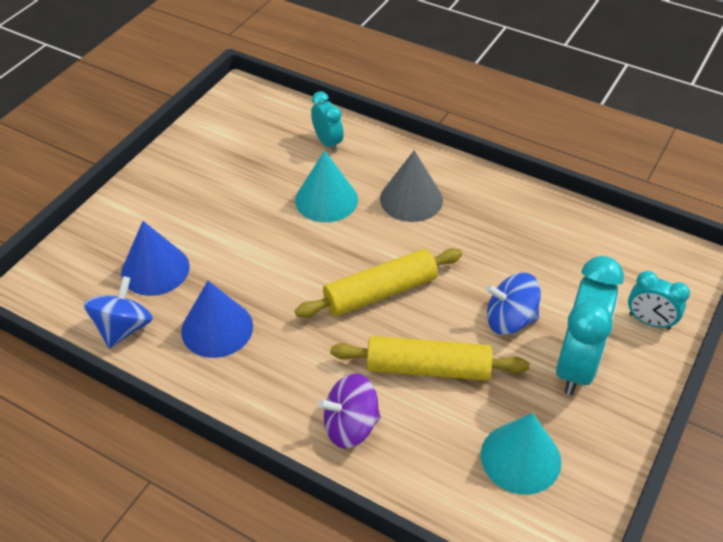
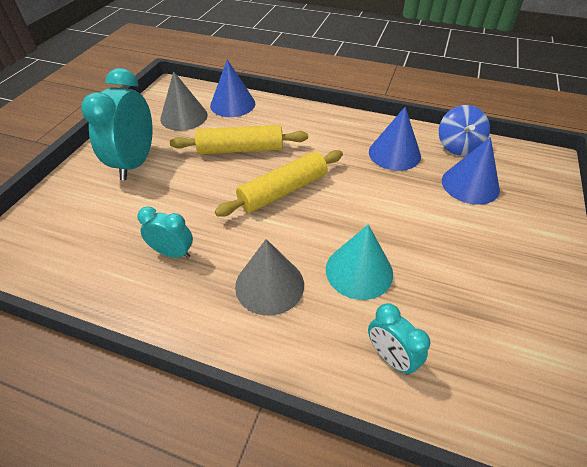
camera: 170 degrees right, 0 degrees up
(350, 426) = (285, 118): purple spinning top -> none
(436, 479) = (232, 104): none -> blue cone
(510, 320) = (179, 185): blue spinning top -> none
(520, 458) = (184, 117): turquoise cone -> grey cone
(649, 321) = (65, 197): turquoise clock -> turquoise clock (173, 253)

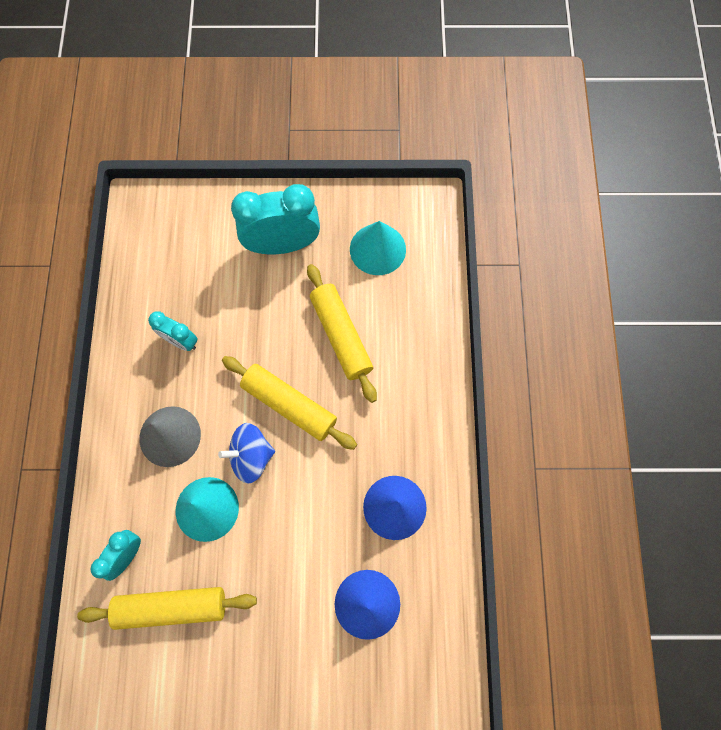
camera: 70 degrees right, 25 degrees up
(173, 253) = (181, 341): turquoise clock -> turquoise clock turned 120 degrees clockwise
(184, 117) = (377, 249): grey cone -> turquoise cone
(232, 104) = (423, 290): blue cone -> none
(457, 325) = (172, 607): none -> yellow rolling pin
(458, 146) = (438, 583): blue spinning top -> blue spinning top (251, 456)

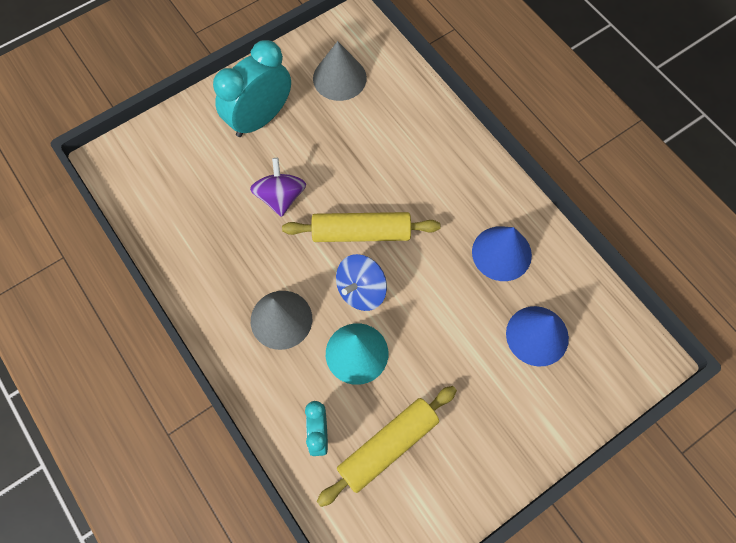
camera: 35 degrees left, 5 degrees down
(181, 341) = (232, 242): turquoise clock -> none
(248, 327) = (280, 197): none -> purple spinning top
(341, 336) = (361, 157): yellow rolling pin -> none
(377, 249) = (339, 78): turquoise cone -> grey cone

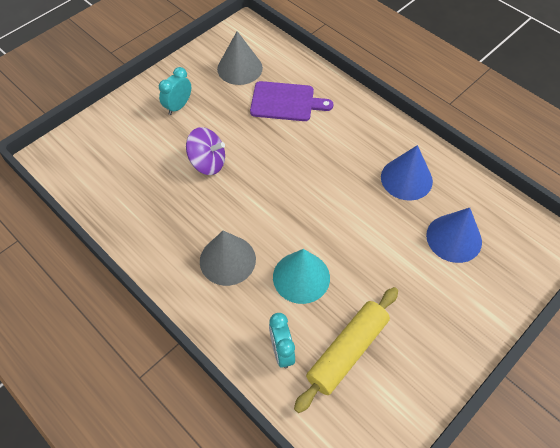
camera: 10 degrees left, 10 degrees down
(260, 119) = (178, 106): turquoise clock -> turquoise clock, size x0.54
(280, 197) = (208, 163): purple spinning top -> purple spinning top turned 120 degrees clockwise
(361, 233) = (283, 180): yellow rolling pin -> none
(361, 290) = (293, 225): blue spinning top -> none
(384, 131) = (285, 102): none -> purple cutting board

